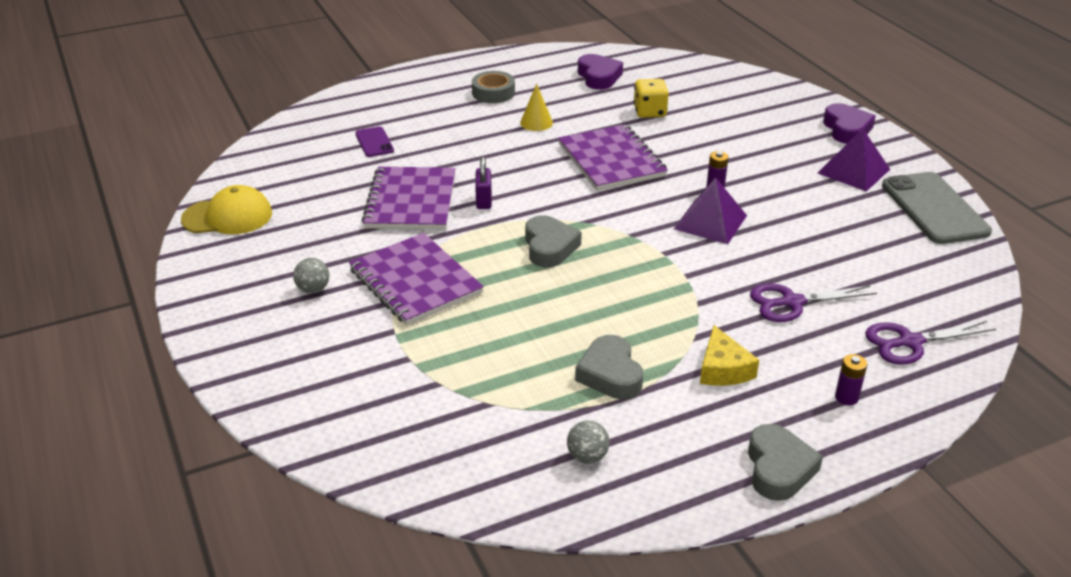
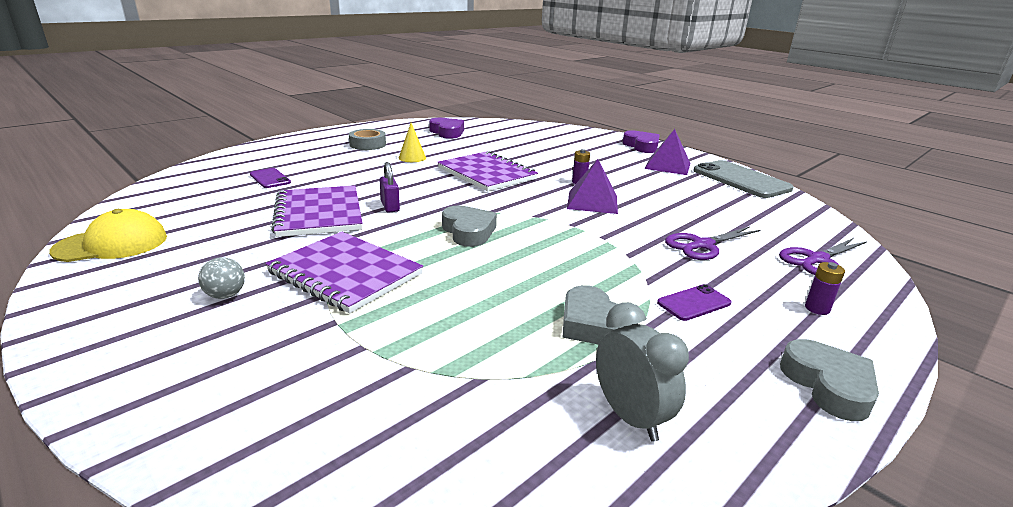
camera: 20 degrees left, 10 degrees down
(587, 457) = (630, 417): grey ball -> grey clock
(649, 112) = (498, 147): yellow dice -> none
(723, 369) = (694, 303): yellow cheese -> purple phone

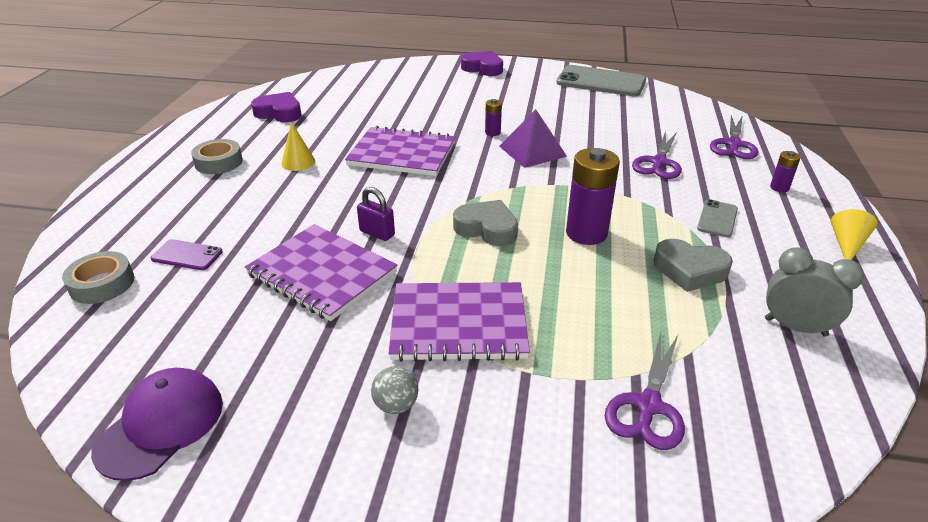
camera: 35 degrees left, 10 degrees up
(112, 244) = (161, 425): yellow cap -> purple cap
(210, 175) = (102, 284): none -> grey tape
(378, 392) = (648, 406): none -> purple scissors
(543, 264) = (586, 233): none -> purple battery
(667, 165) = (532, 85): purple pyramid -> none
(694, 303) = (717, 219): purple phone -> grey phone
(828, 385) = (847, 244): grey heart -> yellow cone

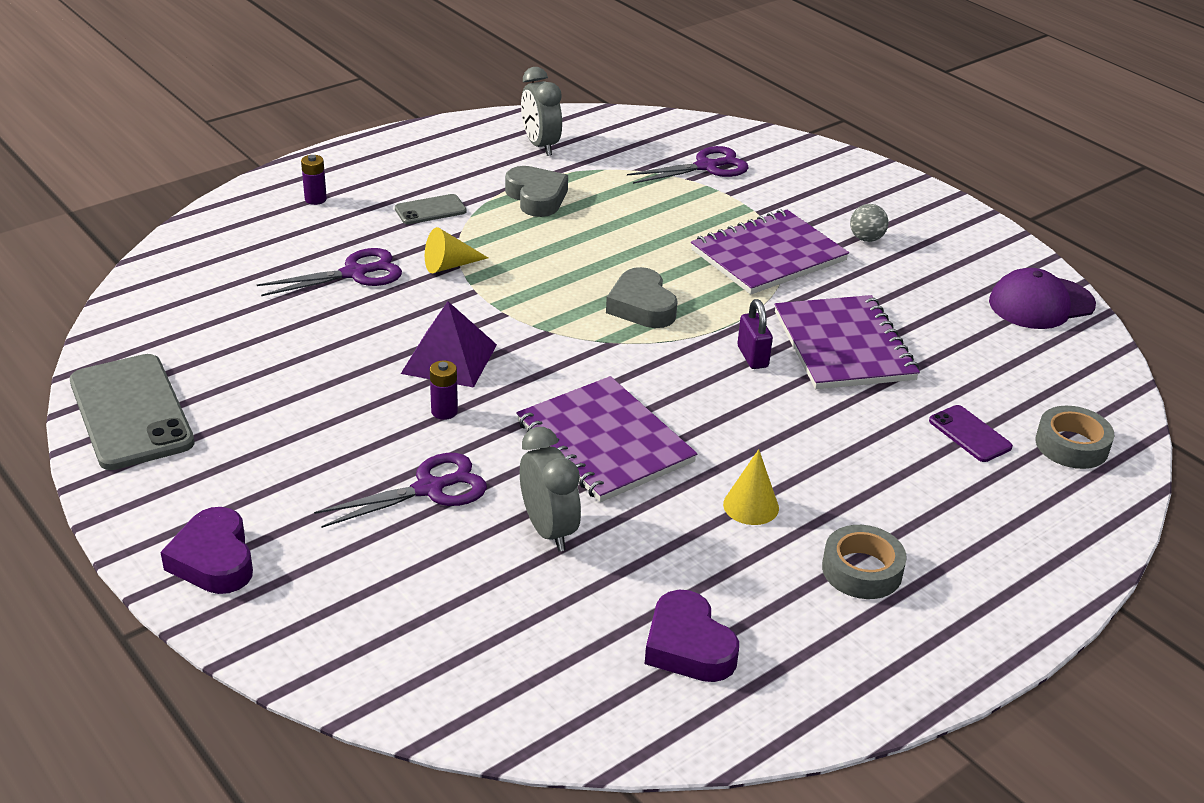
camera: 140 degrees left, 0 degrees up
(380, 118) = (549, 530): none -> grey clock
(458, 324) = (768, 256): purple notebook -> purple notebook turned 75 degrees counterclockwise
(586, 233) = (561, 257): purple battery -> none
(733, 144) = (236, 248): purple scissors -> purple scissors (429, 489)
(847, 244) = (384, 151): yellow cone -> yellow cone (449, 265)

